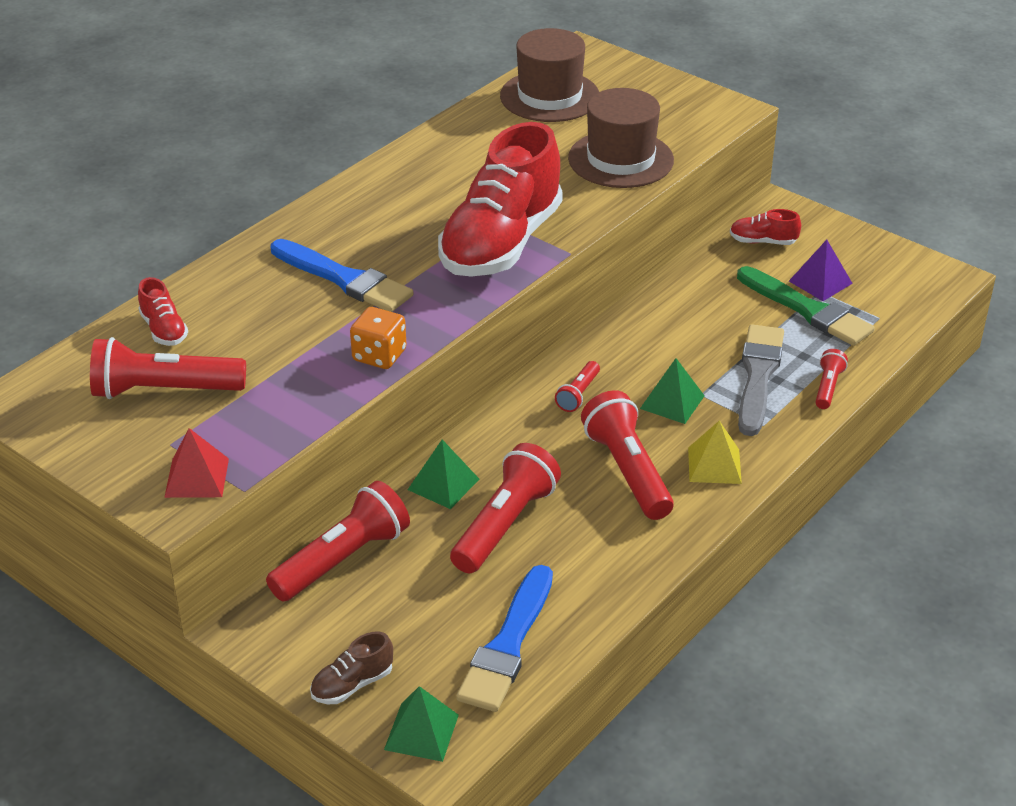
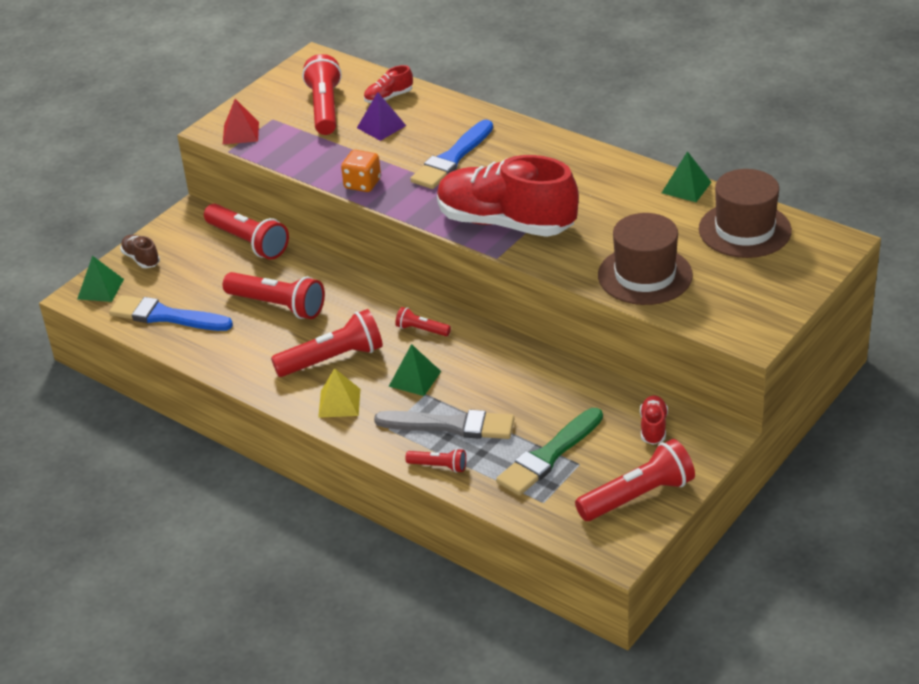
camera: 90 degrees right, 0 degrees up
(443, 484) = (319, 275): green pyramid -> green pyramid (686, 187)
(820, 282) = (593, 464): purple pyramid -> purple pyramid (381, 126)
(866, 258) = (638, 496): none -> red flashlight

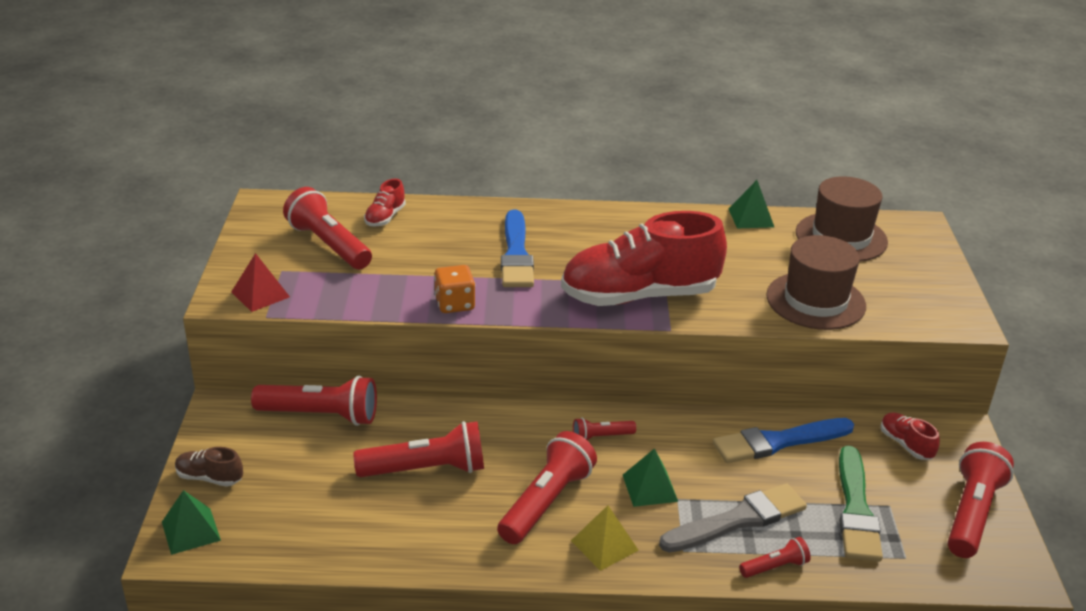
camera: 40 degrees left, 5 degrees down
(166, 316) = (307, 531): blue brush -> blue brush (778, 442)
(381, 126) = (409, 245): purple pyramid -> none

